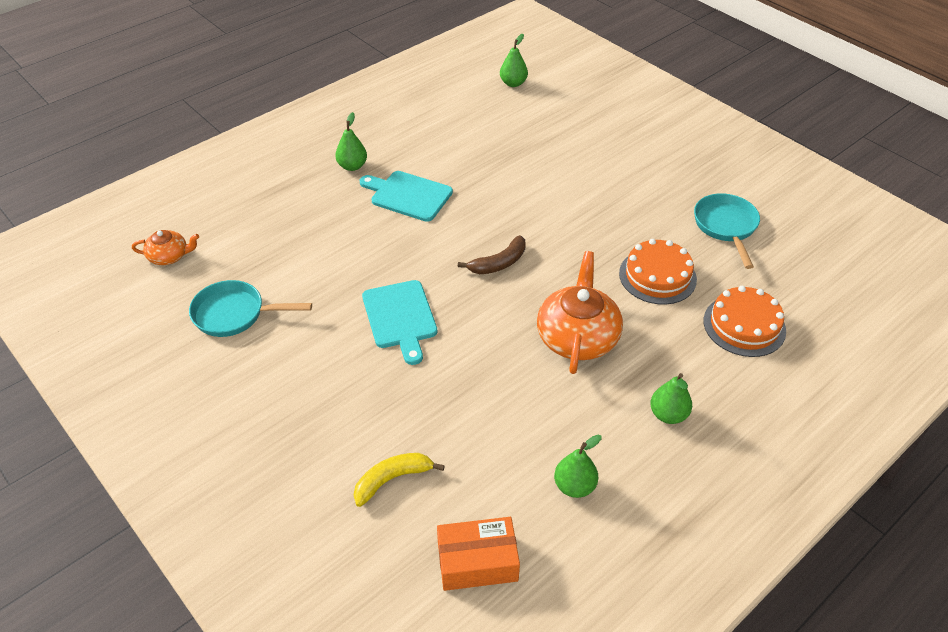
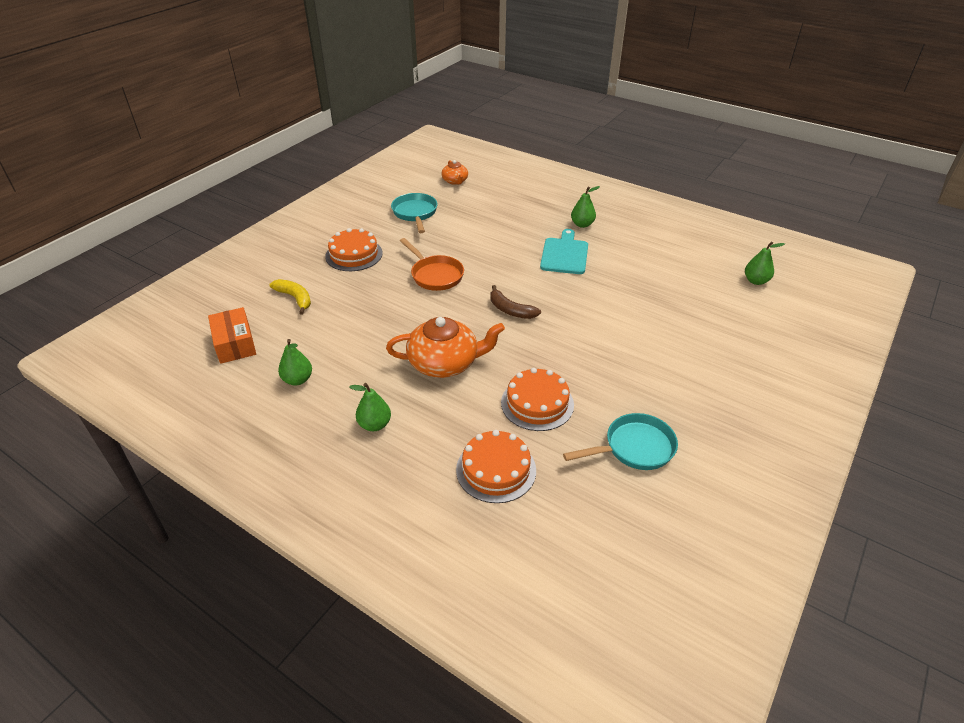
camera: 75 degrees right, 5 degrees down
(309, 398) = (354, 254): none -> orange cake
(400, 317) = (435, 275): turquoise cutting board -> orange pan

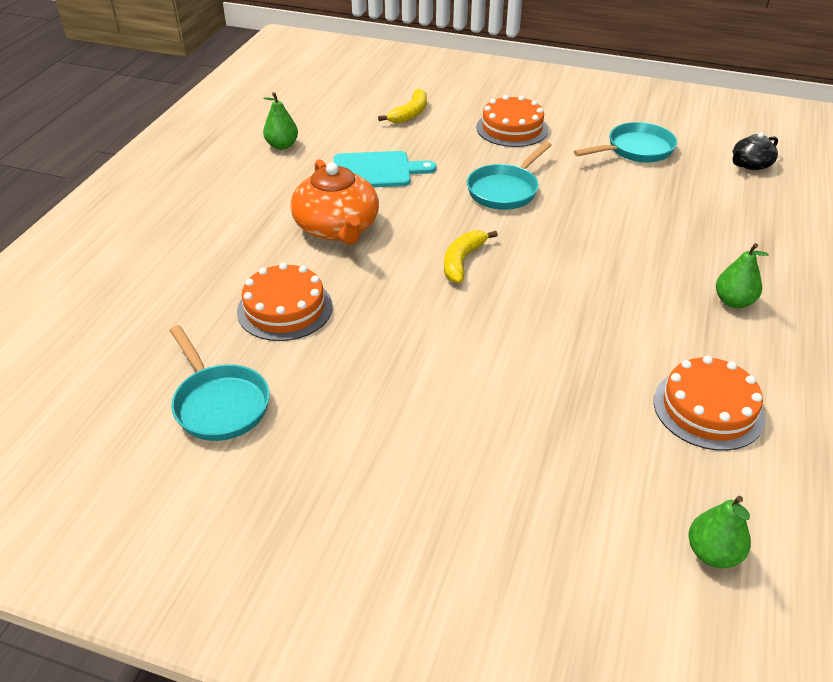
camera: 75 degrees right, 0 degrees up
(235, 344) = (324, 101): orange box -> none
(375, 425) = (227, 202): green pear -> none
(435, 275) = (505, 190): orange pan -> turquoise pan
(455, 181) = (750, 164): orange teapot -> black teapot
(496, 469) = (171, 292): orange cake -> orange cake (708, 409)
(510, 310) = (462, 261): brown banana -> yellow banana
(564, 254) = (630, 293): turquoise cutting board -> turquoise cutting board (376, 171)

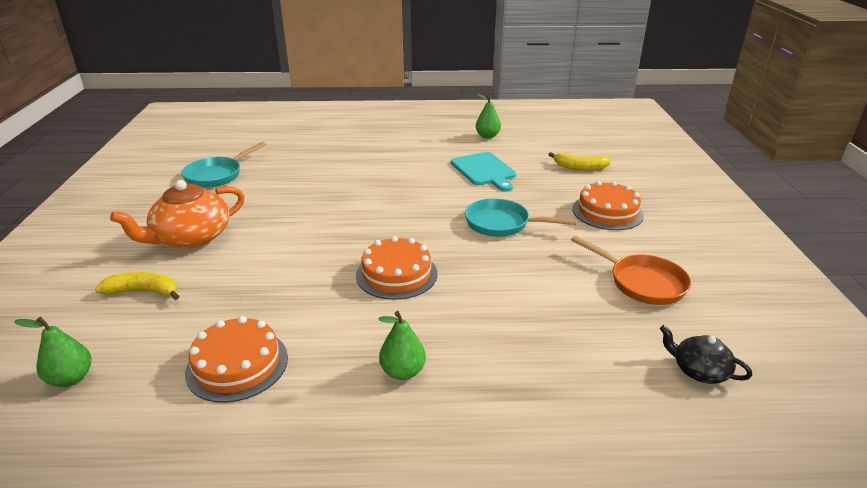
camera: 70 degrees right, 10 degrees down
(285, 308) = (307, 174): orange cake -> orange cake (396, 274)
(337, 228) = (402, 172): orange teapot -> orange teapot (191, 237)
(462, 261) = (389, 221): yellow banana -> yellow banana (143, 291)
(635, 150) = (642, 282): turquoise pan -> orange pan

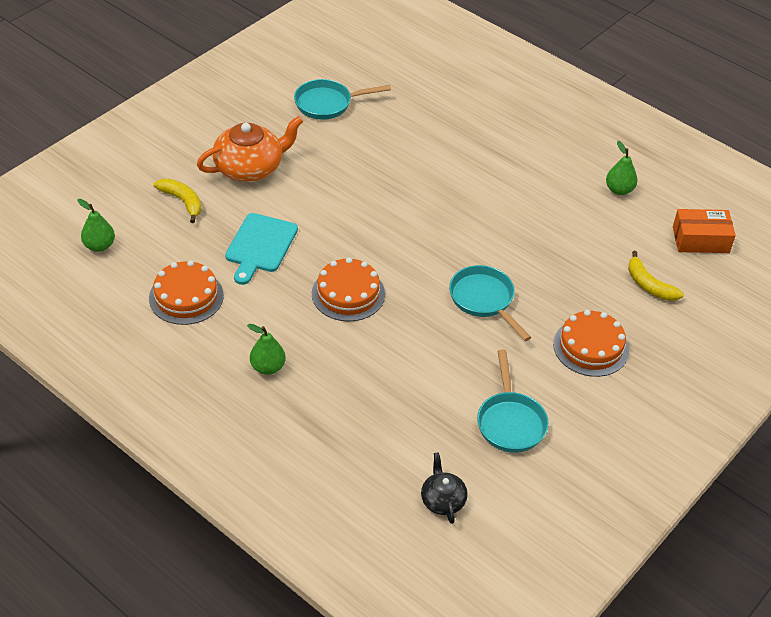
camera: 40 degrees right, 15 degrees up
(191, 237) = (250, 167): orange teapot -> orange teapot turned 150 degrees clockwise
(484, 170) = (552, 233): turquoise cutting board -> turquoise cutting board (260, 246)
(567, 137) = (700, 240): none -> orange box
(642, 282) = (510, 422): orange pan -> turquoise pan

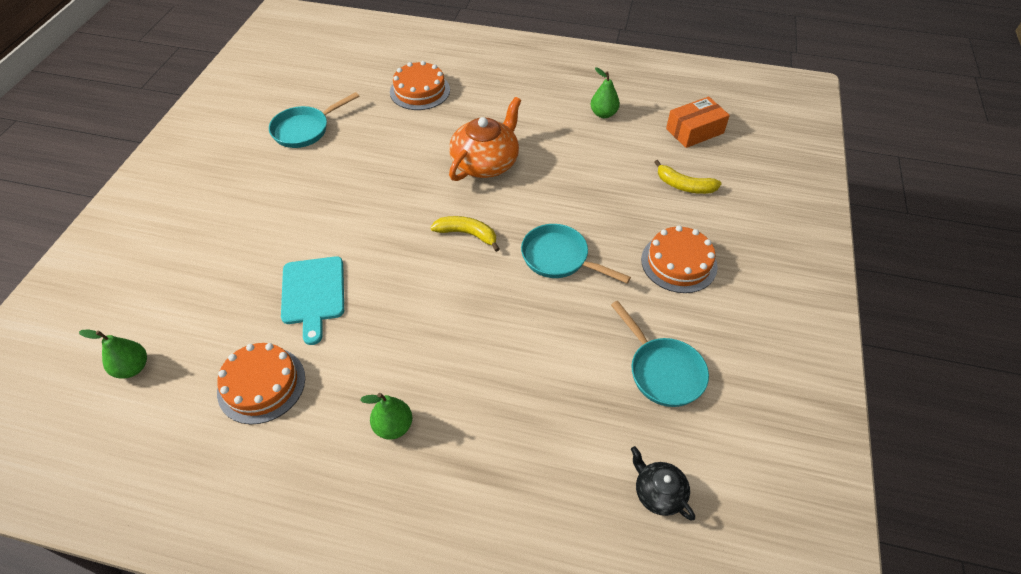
camera: 25 degrees left, 5 degrees up
(182, 201) = (205, 280): yellow banana -> yellow banana (467, 234)
(250, 167) = (260, 217): orange teapot -> orange teapot (485, 162)
(348, 294) = (430, 307): orange cake -> orange cake (420, 91)

